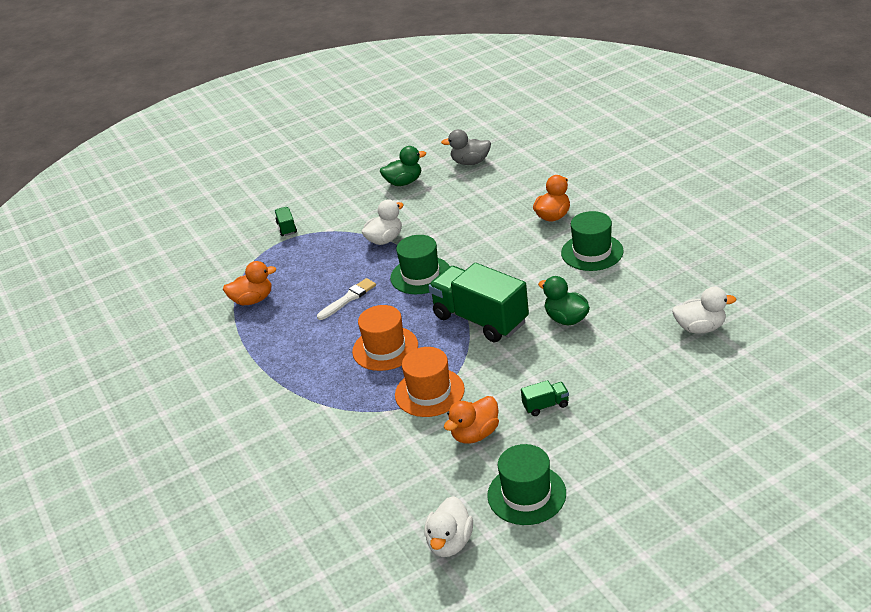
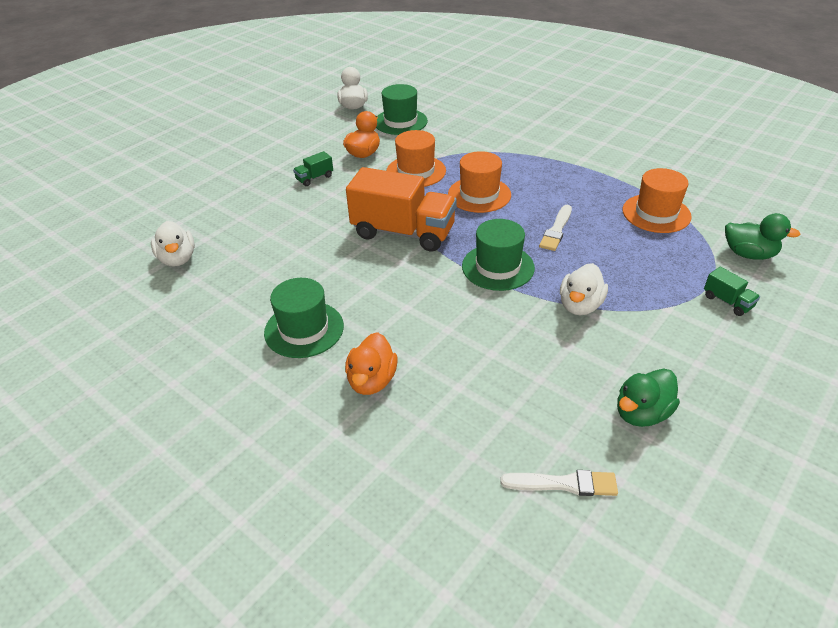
camera: 155 degrees right, 5 degrees up
(253, 300) = (656, 213): orange duck -> orange hat
(470, 162) = (564, 484): grey duck -> white brush
(480, 319) = (403, 232): green truck -> orange truck
(526, 494) = (312, 131): green hat -> green hat (400, 122)
(566, 319) = (315, 246): green duck -> green duck (748, 254)
(700, 328) = (178, 259): white duck -> white duck turned 90 degrees counterclockwise

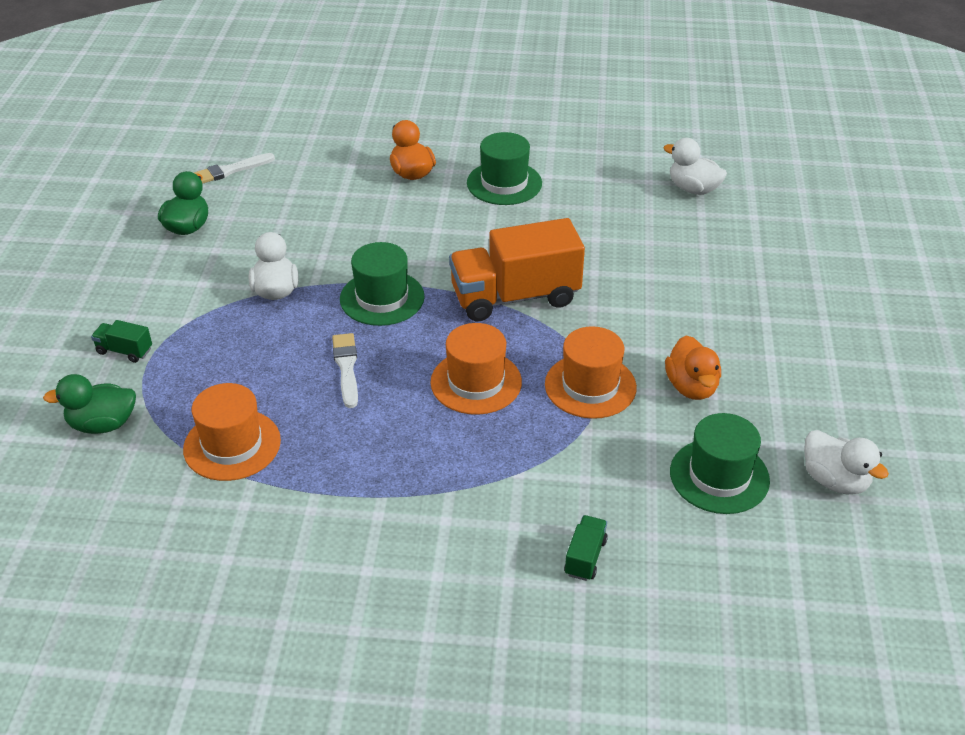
camera: 145 degrees right, 0 degrees up
(314, 178) = (699, 323): green truck -> green truck (585, 557)

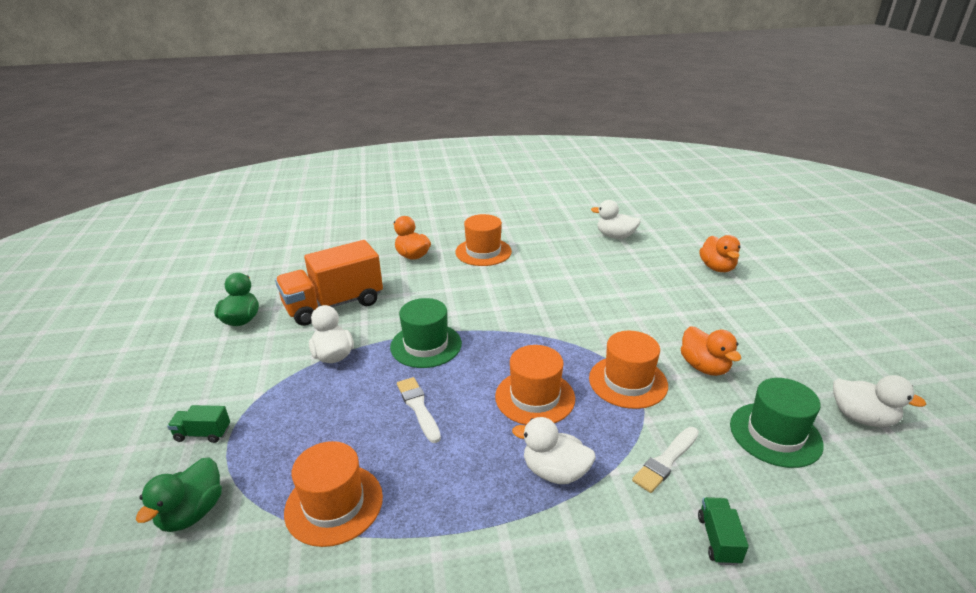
camera: 15 degrees left, 10 degrees down
(102, 424) = (192, 513): green duck -> green duck turned 45 degrees counterclockwise
(230, 170) = (267, 274): white brush -> white brush (666, 461)
(458, 462) = (555, 472): none -> white duck
(504, 183) = (483, 252): green hat -> orange hat
(515, 297) = (531, 325): orange truck -> orange truck (334, 305)
(802, 261) = (717, 268): none -> orange duck

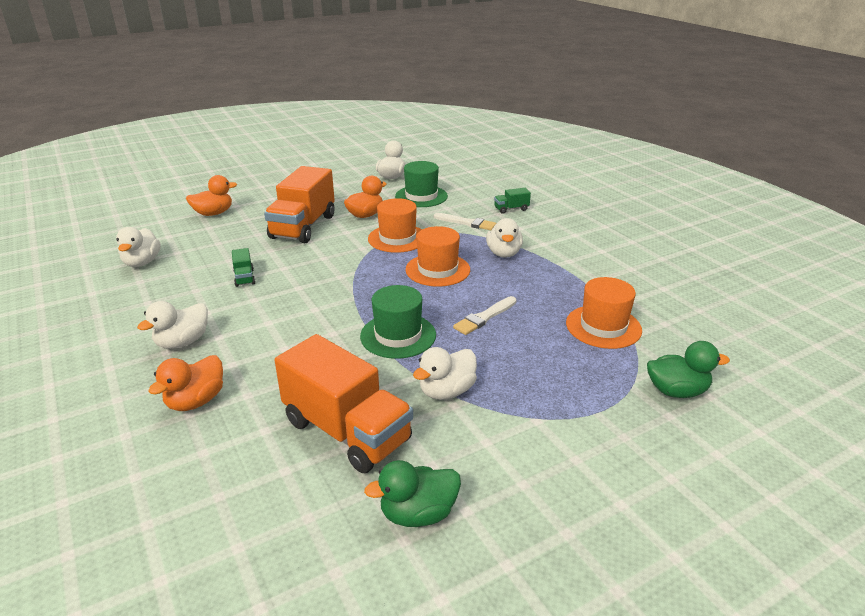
camera: 110 degrees left, 0 degrees up
(203, 433) = (610, 432): green truck -> green truck (244, 278)
(483, 252) = (183, 342): orange hat -> white duck
(674, 317) = (303, 227): none -> orange truck

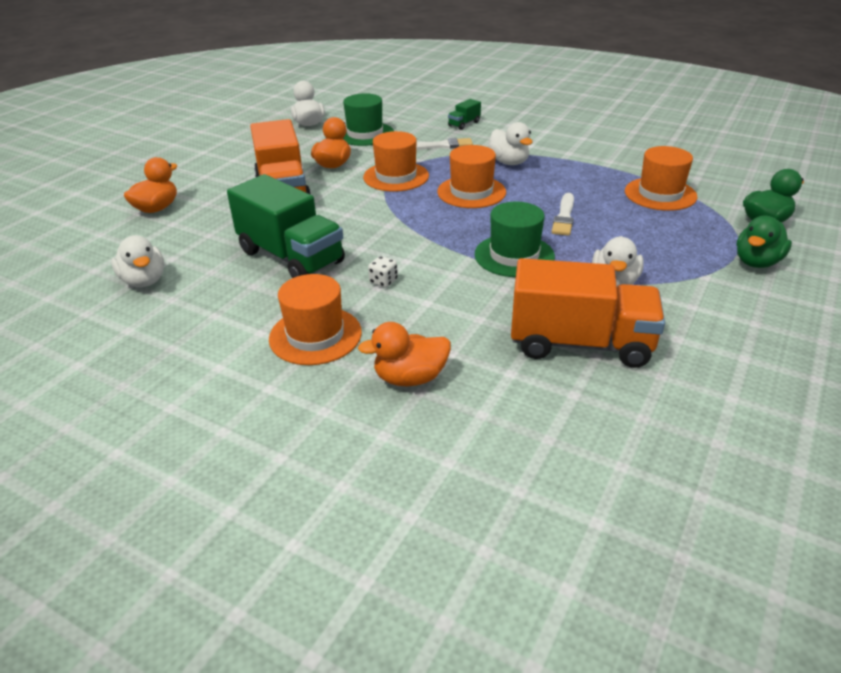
camera: 30 degrees left, 5 degrees up
(183, 342) = (315, 335): white duck -> orange hat
(196, 401) = (410, 378): orange duck -> orange duck turned 75 degrees clockwise
(244, 278) = (291, 257): green truck -> green truck, size x2.39
(277, 319) = (383, 281): none -> white dice
(418, 513) = (716, 375): green duck -> green duck (756, 262)

